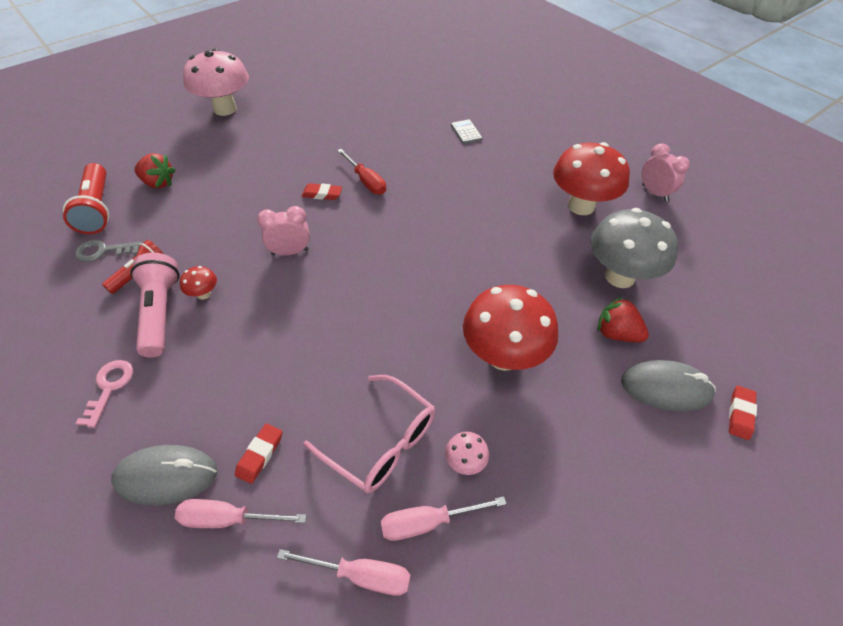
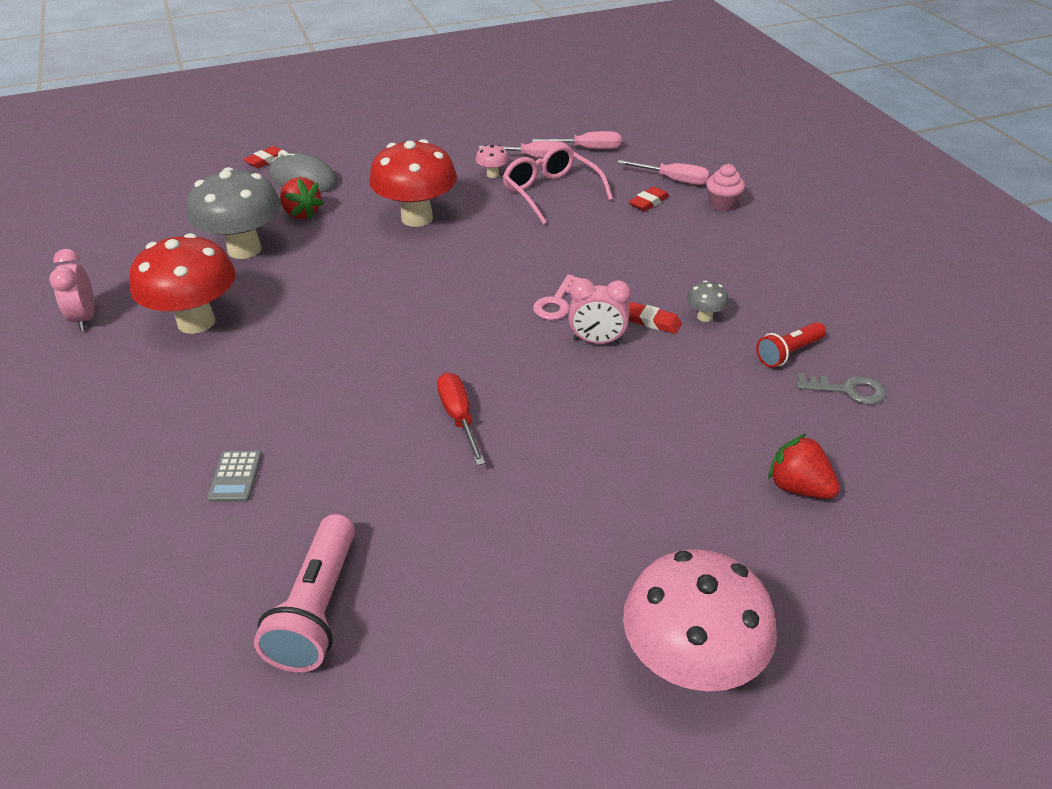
camera: 160 degrees left, 10 degrees down
(97, 209) = (885, 458): red flashlight -> none
(109, 387) = (787, 260): pink key -> pink key (557, 302)
(160, 312) = (752, 309): pink flashlight -> pink flashlight (317, 609)
(166, 476) = (722, 204): grey mouse -> pink cupcake
(204, 294) = (704, 317): red mushroom -> grey mushroom
(322, 194) = (533, 410): red eraser -> red eraser (652, 321)
(361, 575) = (587, 149): pink screwdriver -> pink screwdriver turned 150 degrees clockwise

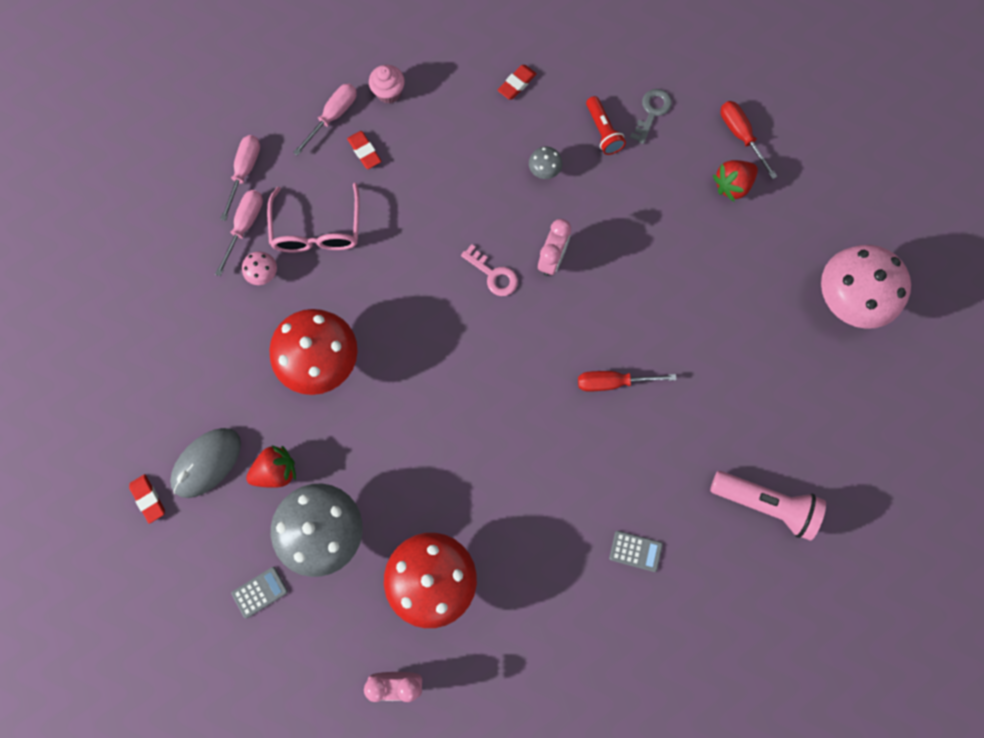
camera: 75 degrees left, 35 degrees up
(182, 226) = (260, 592): none -> grey calculator
(550, 192) = (317, 230): pink glasses -> pink glasses turned 75 degrees counterclockwise
(652, 321) = (539, 211): red eraser -> red eraser (517, 84)
(881, 483) = (740, 135): none -> red screwdriver

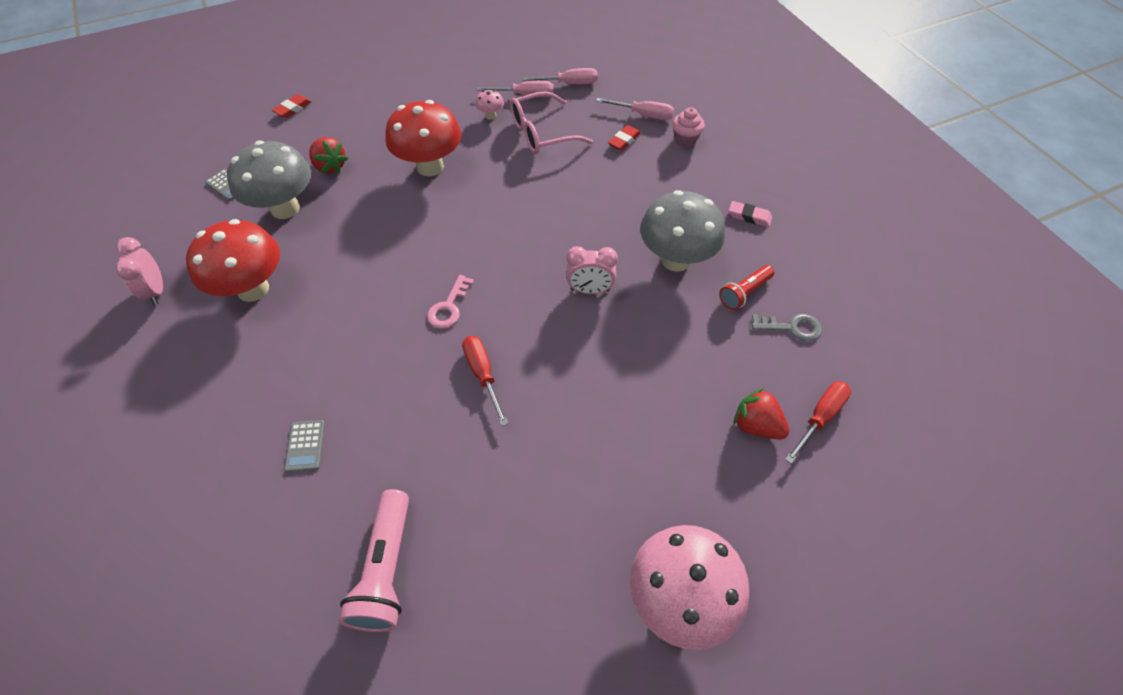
camera: 70 degrees right, 20 degrees down
(207, 463) = (328, 129): grey mouse -> none
(493, 274) = (554, 251): pink key -> pink key (449, 307)
(517, 84) = (749, 216): red eraser -> pink eraser
(544, 171) = (676, 259): grey mushroom -> grey mushroom, size x2.38

